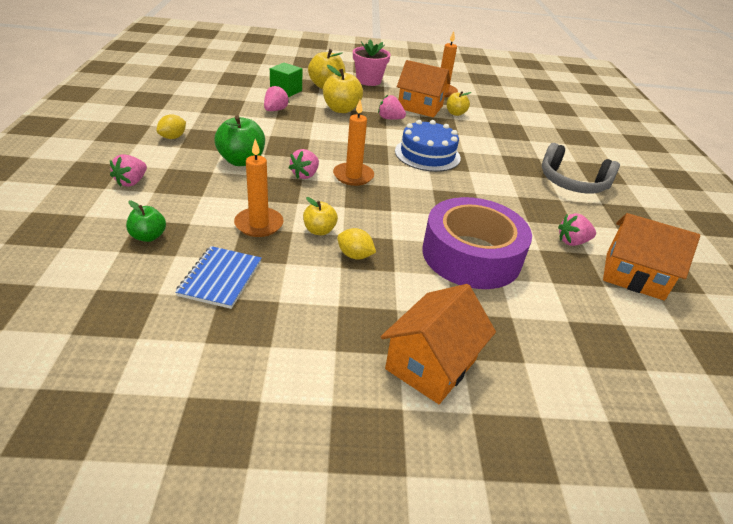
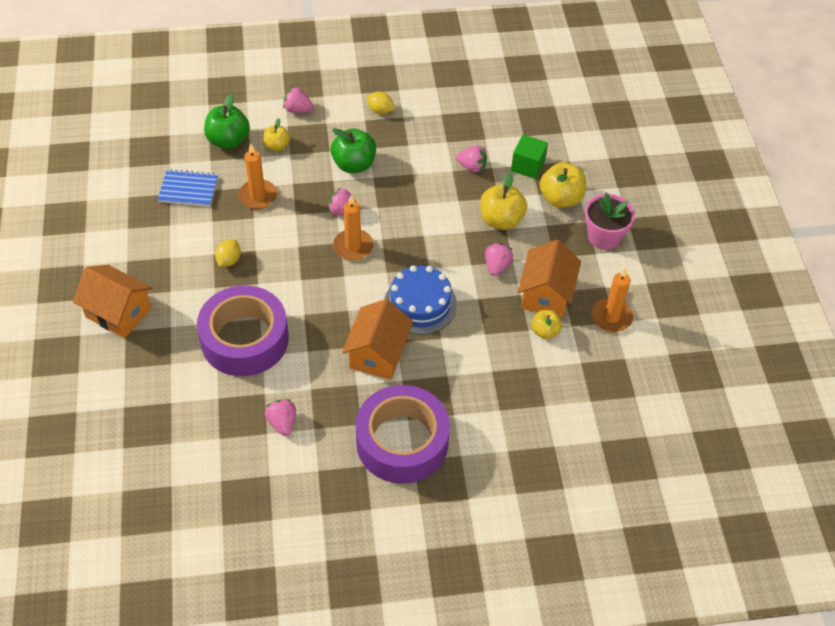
camera: 85 degrees right, 15 degrees up
(148, 236) = (228, 141): green apple -> green apple, size x1.67
(319, 230) = (258, 234): yellow apple -> yellow apple (277, 146)
(572, 183) = (402, 442): grey headphones -> purple tape
(634, 276) = (237, 467): orange house -> orange house (378, 354)

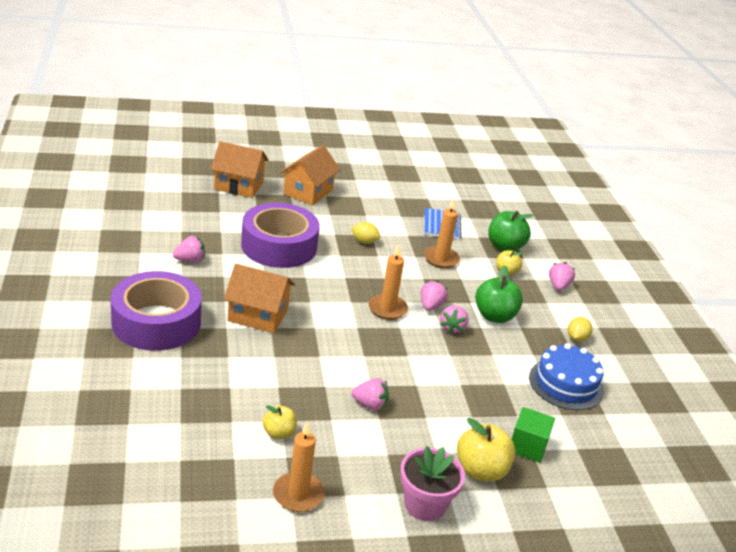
camera: 85 degrees right, 20 degrees down
(420, 304) = (317, 346): blue cake -> blue cake (566, 384)
(472, 167) = (514, 399): pink strawberry -> pink strawberry (452, 328)
(501, 220) = (437, 415): yellow apple -> none
(546, 294) = (332, 440): orange house -> orange house (239, 186)

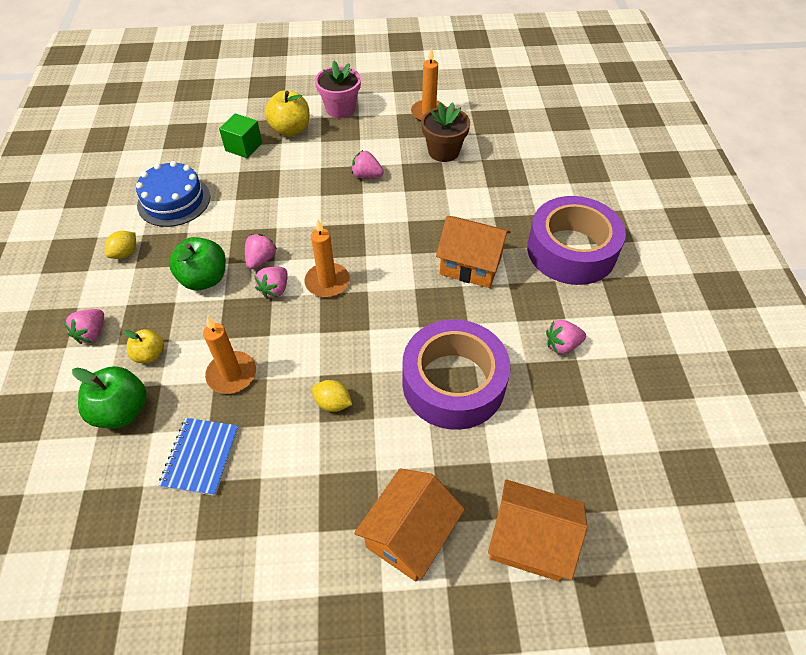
camera: 170 degrees left, 20 degrees up
(279, 433) = (443, 151): yellow apple -> brown flower pot

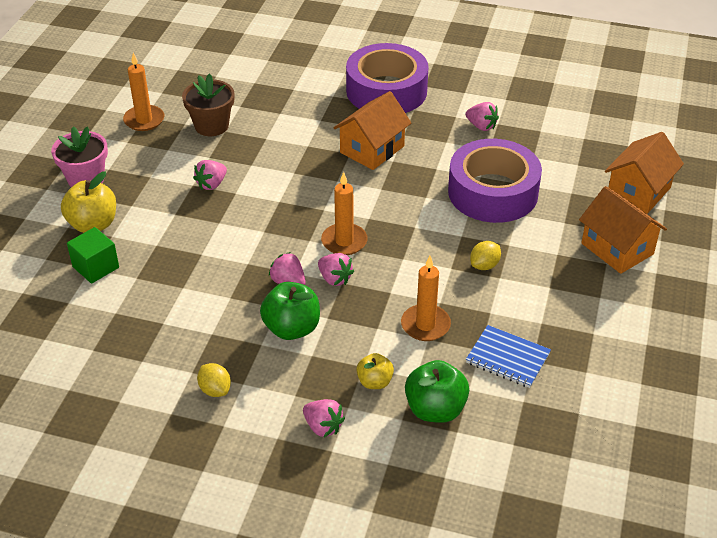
camera: 70 degrees left, 10 degrees down
(174, 201) = (152, 339): blue cake -> none
(562, 345) = (481, 126): pink strawberry -> pink strawberry turned 60 degrees counterclockwise

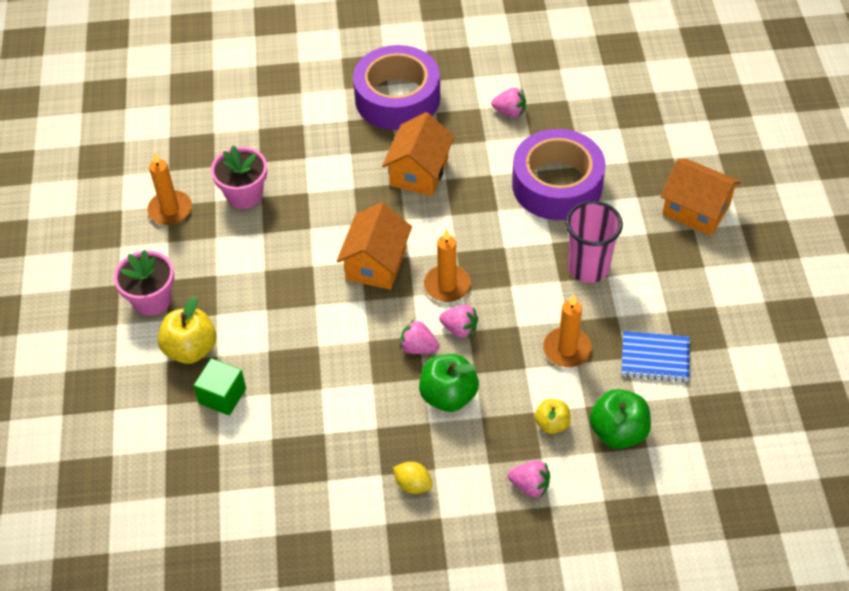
camera: 20 degrees left, 10 degrees up
(211, 126) = (244, 195): brown flower pot -> pink flower pot
(211, 184) = (283, 263): pink strawberry -> none
(484, 265) = (588, 268): yellow lemon -> pink cup
(638, 192) = (687, 141): orange house -> orange house (376, 263)

